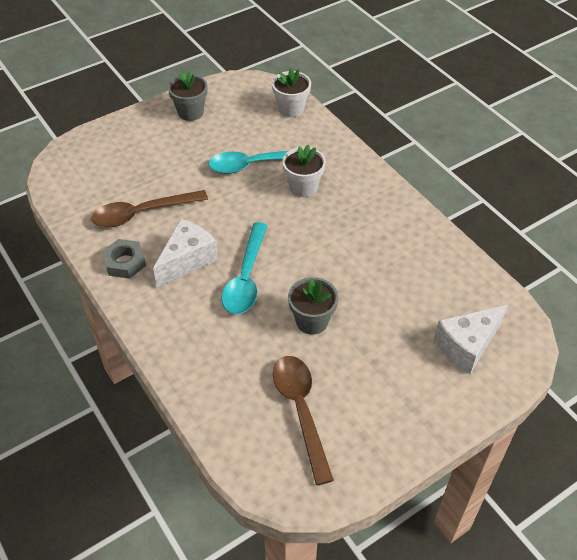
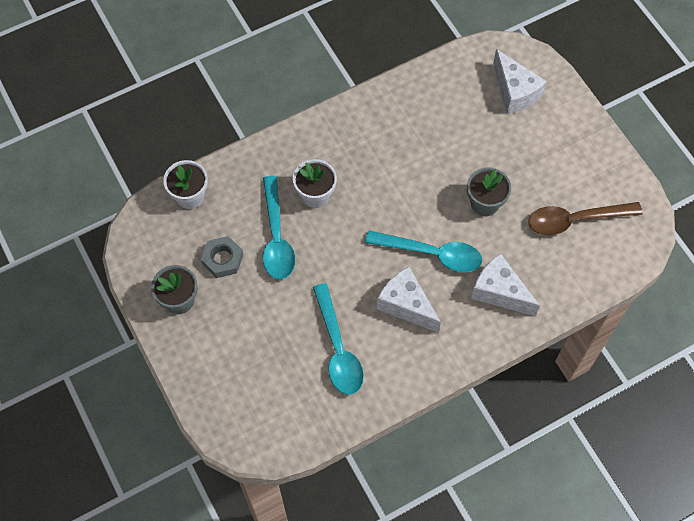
camera: 85 degrees left, 15 degrees up
(125, 262) = (405, 363): grey nut -> grey nut (222, 259)
(141, 213) = (338, 349): brown spoon -> turquoise spoon
(203, 337) = (499, 292): none -> white cheese

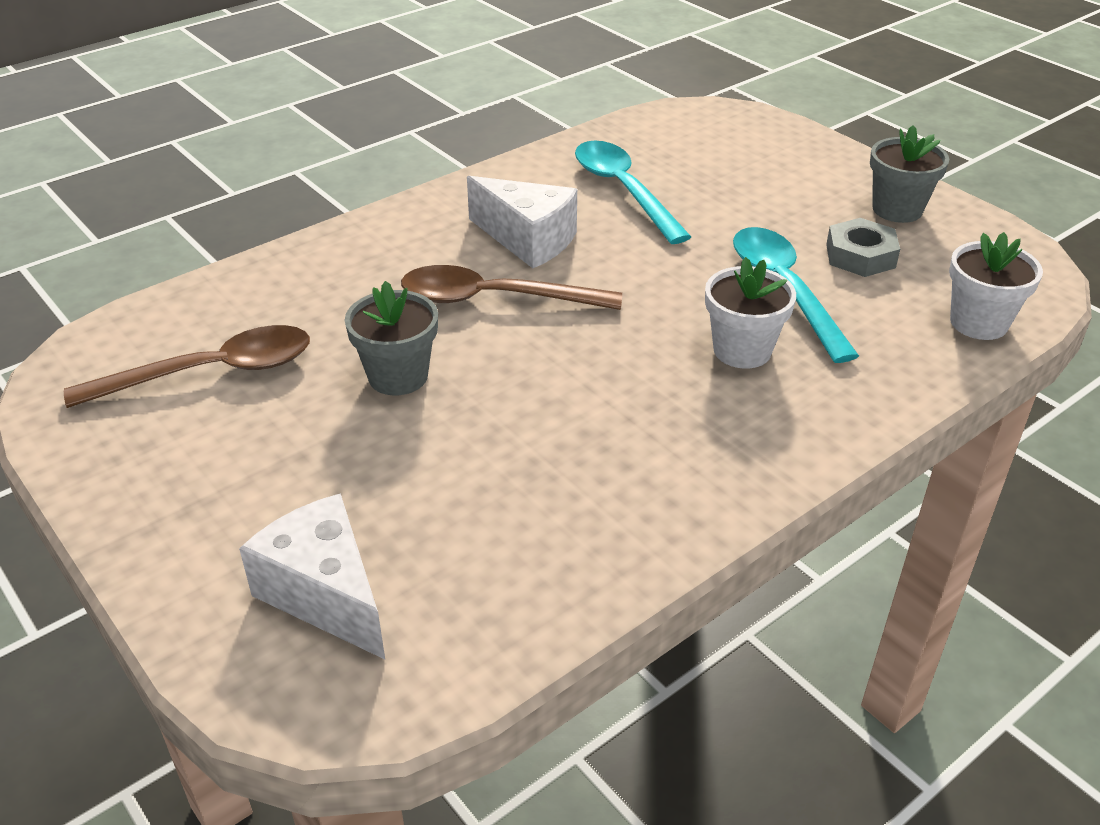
camera: 170 degrees right, 25 degrees down
(432, 254) = (494, 299): turquoise spoon -> brown spoon
(499, 292) = (368, 269): white cheese -> none

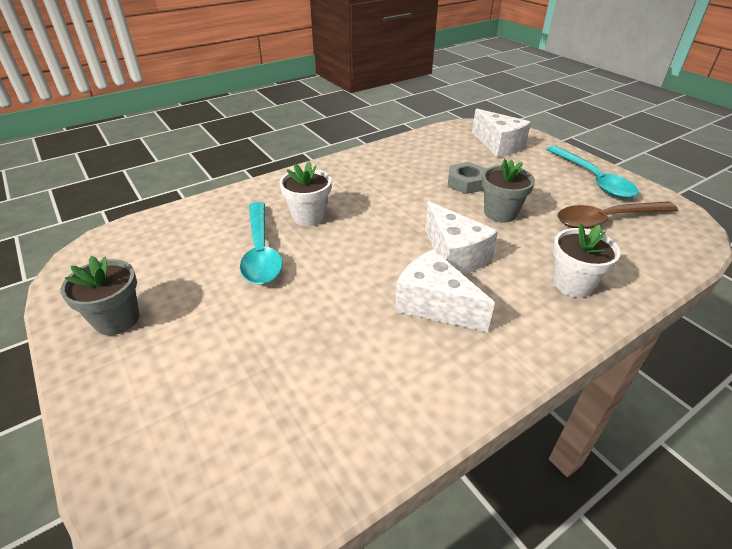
camera: 175 degrees left, 0 degrees up
(494, 299) = (454, 255): brown spoon -> white cheese
(623, 190) = (345, 362): turquoise spoon -> turquoise spoon (593, 179)
(860, 256) = (189, 275): grey nut -> grey nut (466, 183)
(978, 323) = (161, 224): white flower pot -> white flower pot (572, 284)

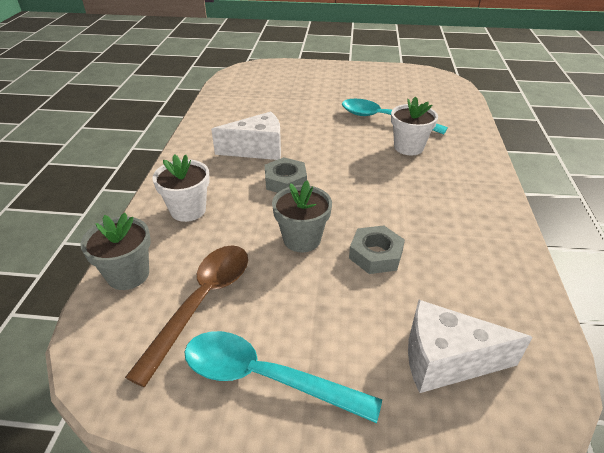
camera: 130 degrees right, 0 degrees up
(117, 319) = (370, 76): grey flower pot -> grey flower pot (128, 274)
(454, 255) = (285, 181): white cheese -> grey nut

